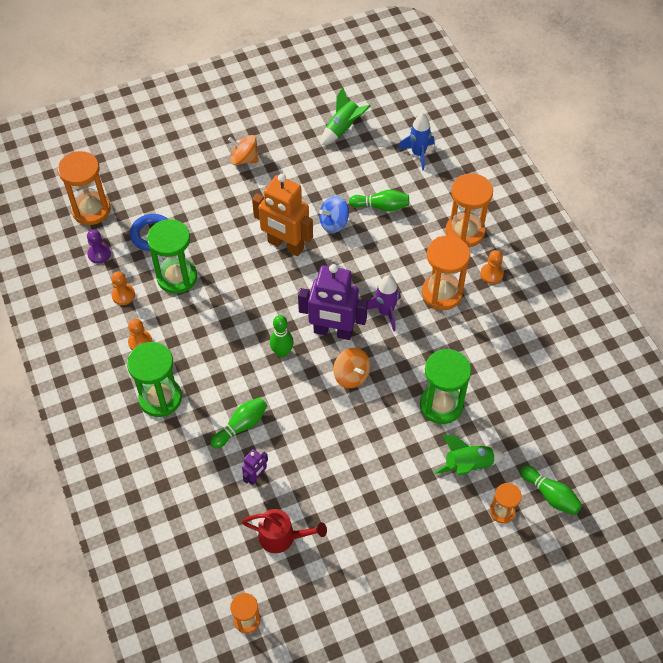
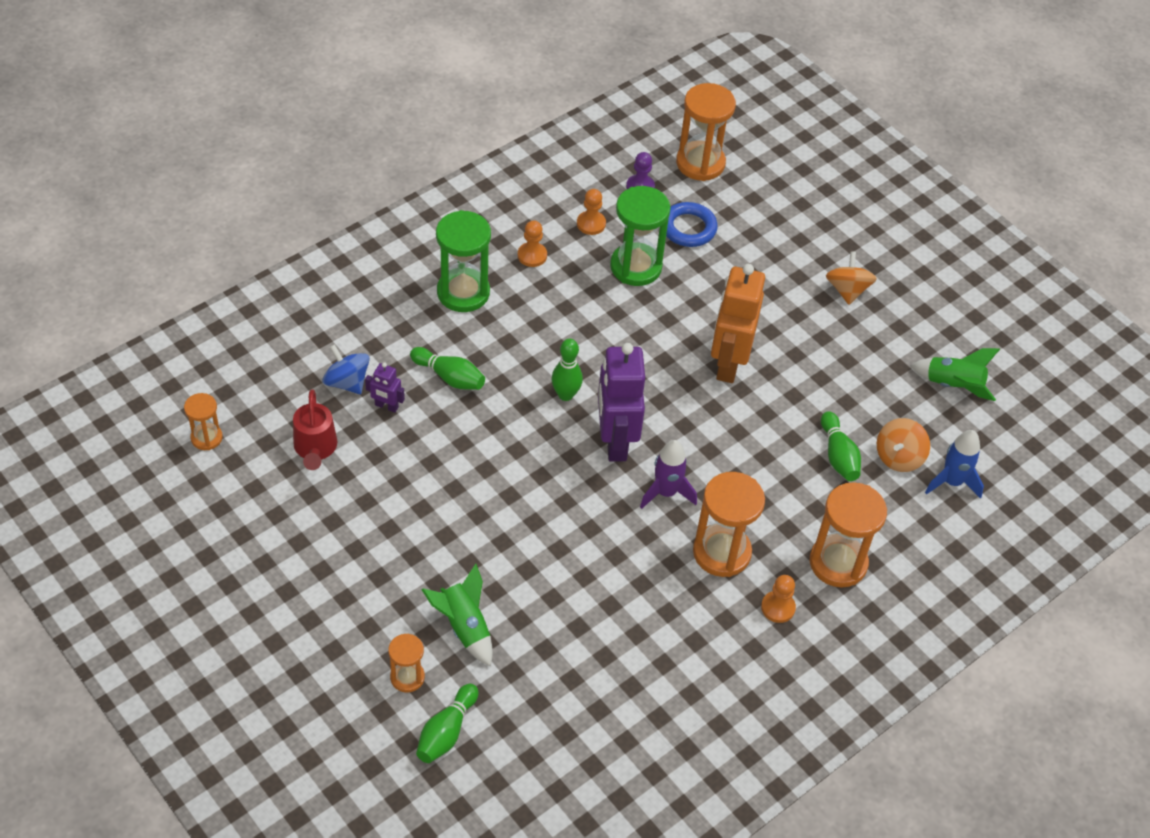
camera: 70 degrees right, 5 degrees down
(334, 223) = (786, 407): blue spinning top -> blue spinning top (347, 382)
(351, 375) = (556, 474): orange spinning top -> orange spinning top (899, 457)
(441, 405) = (544, 581): green hourglass -> none

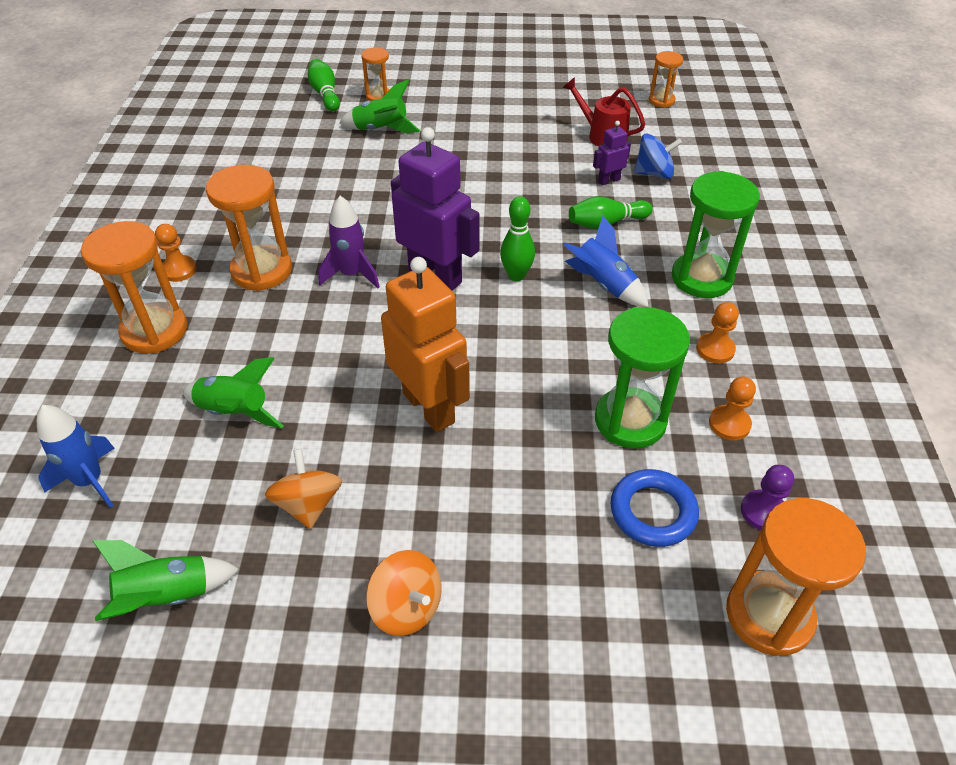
camera: 135 degrees right, 5 degrees down
(525, 341) = (603, 285): none -> blue rocket
(838, 455) = (235, 412): green bowling pin -> green rocket
(899, 457) = (170, 460): orange spinning top -> orange spinning top (308, 504)

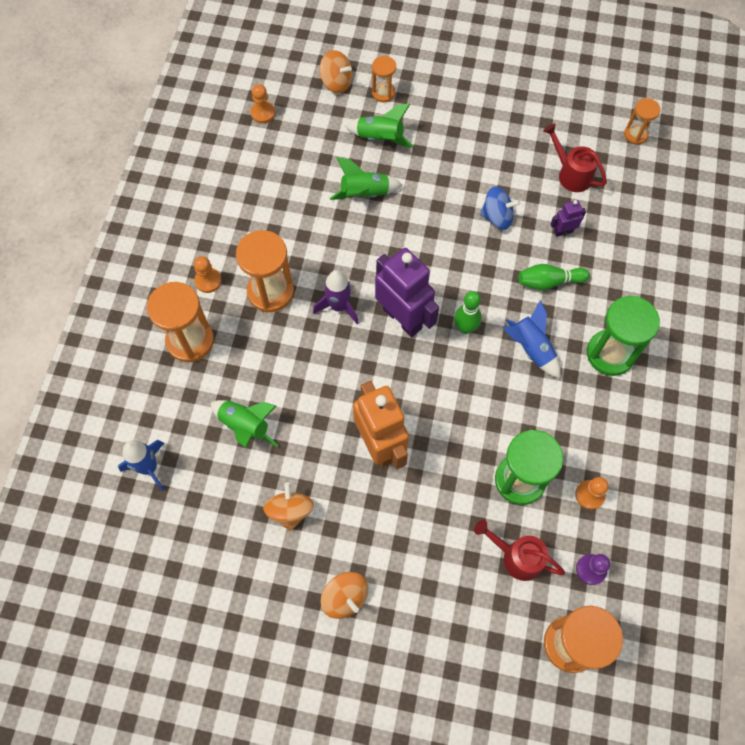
camera: 10 degrees right, 20 degrees up
(167, 597) = (199, 564): green rocket -> green rocket (364, 193)
(325, 94) = (336, 82): green bowling pin -> orange spinning top
(653, 512) = (516, 556): blue ring -> red watering can
(654, 173) = (603, 229): blue spinning top -> blue spinning top (497, 217)
(715, 349) = (599, 426): orange pawn -> orange pawn (263, 113)

